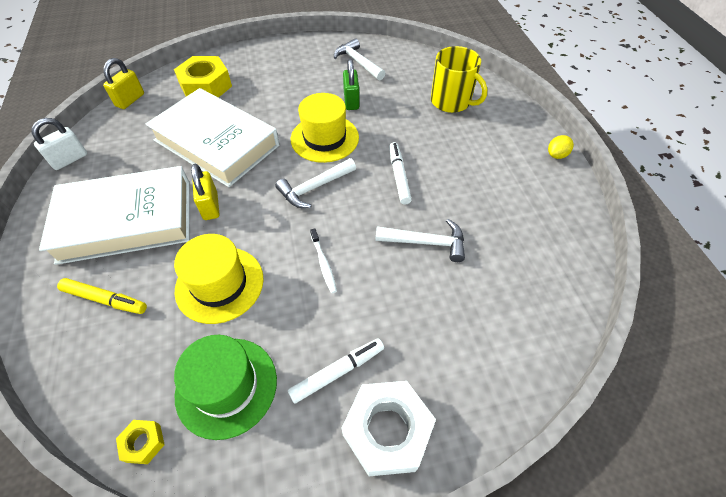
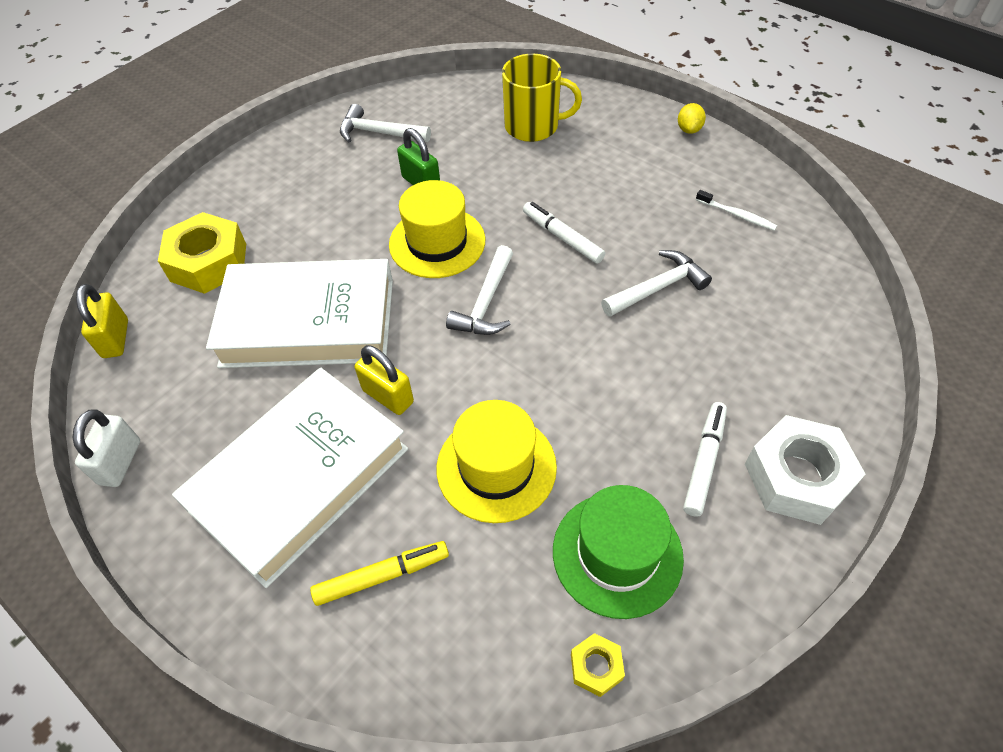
camera: 35 degrees left, 0 degrees up
(323, 264) = (582, 373): white toothbrush -> white toothbrush (737, 215)

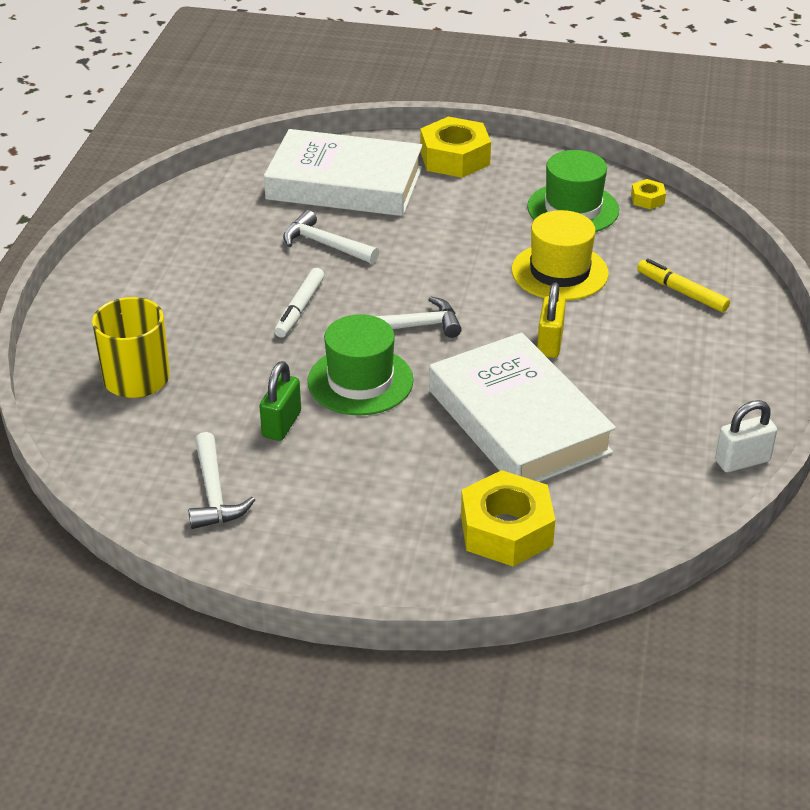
camera: 120 degrees left, 15 degrees down
(116, 339) = (646, 542): yellow padlock -> none
(299, 478) = (657, 358): white book -> white book (344, 184)
(437, 242) = (360, 381): yellow hat -> green hat
(689, 129) = (87, 275): yellow lemon -> none
(704, 462) = (475, 192): white marker -> none
(737, 215) = (205, 224): white toothbrush -> none
(797, 477) = (455, 158): white nut -> yellow nut

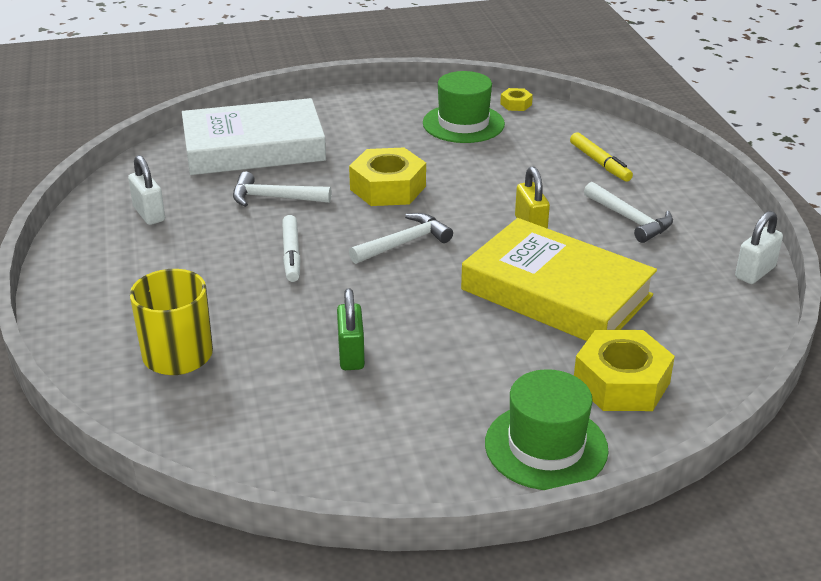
camera: 25 degrees left, 5 degrees down
(202, 231) = (149, 214): none -> white padlock
(214, 493) = (334, 434): white hammer -> white hammer (630, 220)
(360, 381) = (394, 298): green hat -> green hat (546, 446)
(455, 158) = (335, 108): yellow nut -> yellow nut (388, 188)
(518, 421) = (556, 293): white book -> yellow book
(559, 272) = (492, 171): yellow hat -> none
(682, 292) = (600, 163): yellow marker -> yellow marker turned 135 degrees counterclockwise

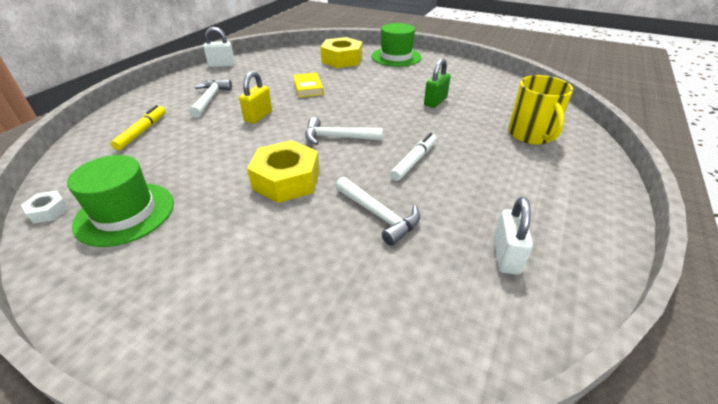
camera: 140 degrees left, 5 degrees up
(254, 147) = (329, 301): white book -> none
(516, 104) = (48, 211): yellow nut -> white nut
(556, 293) = (308, 88): yellow book -> yellow book, size x0.41

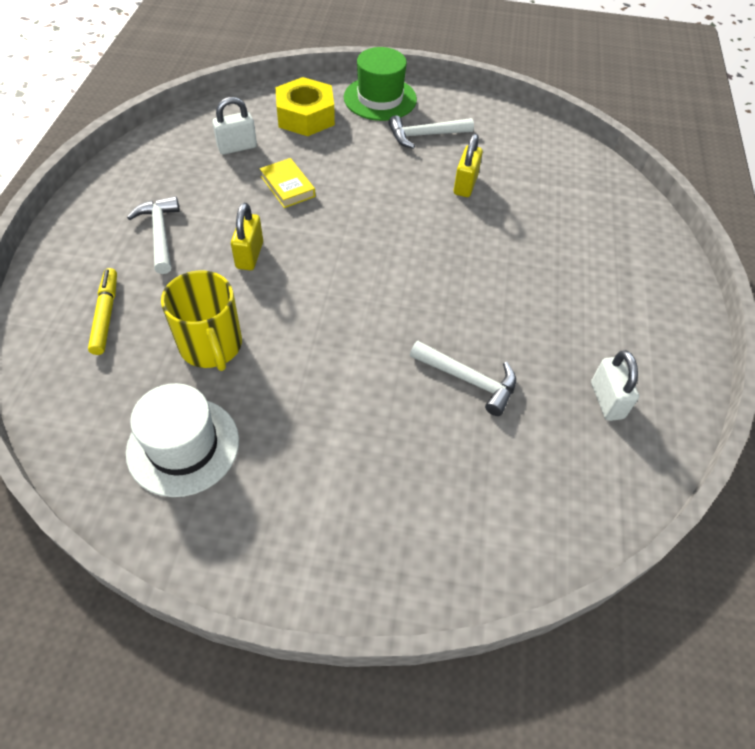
camera: 20 degrees left, 15 degrees up
(48, 211) = (84, 466): white nut -> none
(125, 213) = (183, 446): green hat -> white hat
(222, 65) = (130, 157): white padlock -> white padlock (237, 147)
(286, 180) = (344, 354): yellow nut -> none
(337, 137) = (371, 273): white hammer -> white hammer (425, 135)
(414, 161) = (476, 293): white marker -> none
(435, 101) = (465, 185): green padlock -> yellow padlock
(531, 135) = (591, 224): yellow mug -> yellow mug (211, 346)

